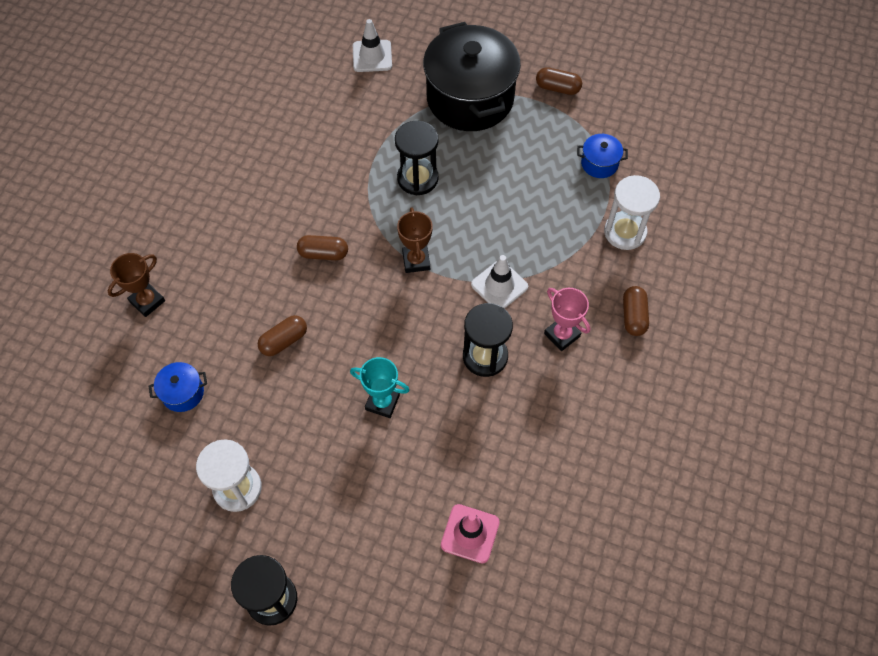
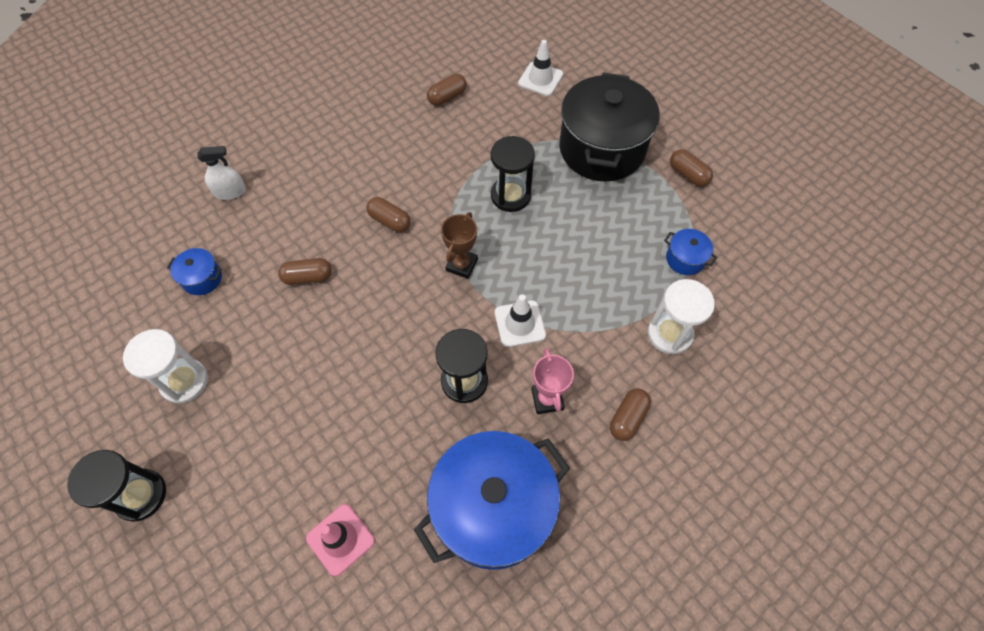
camera: 30 degrees right, 0 degrees up
(147, 301) = (230, 192): brown trophy -> white spray bottle
(295, 112) = (447, 97): none -> brown capsule
(382, 402) = (349, 373): turquoise trophy -> none
(575, 442) = (493, 509): none -> blue pot

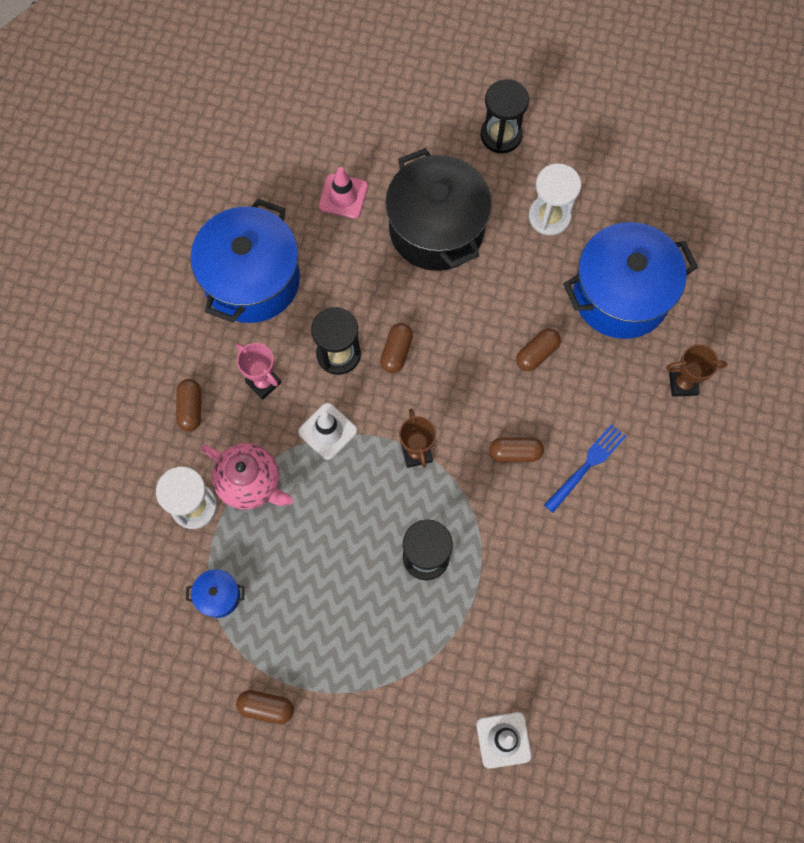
camera: 145 degrees right, 10 degrees up
(202, 278) = (621, 295): blue pot -> blue pot, size x2.42
(230, 192) = (683, 384): white spray bottle -> brown trophy
(349, 183) = (586, 466): none -> blue fork
(447, 97) = (582, 640): brown capsule -> brown capsule (396, 352)
(601, 149) = (374, 681): black pot -> black pot (436, 229)
(610, 323) = (251, 483): none -> pink teapot

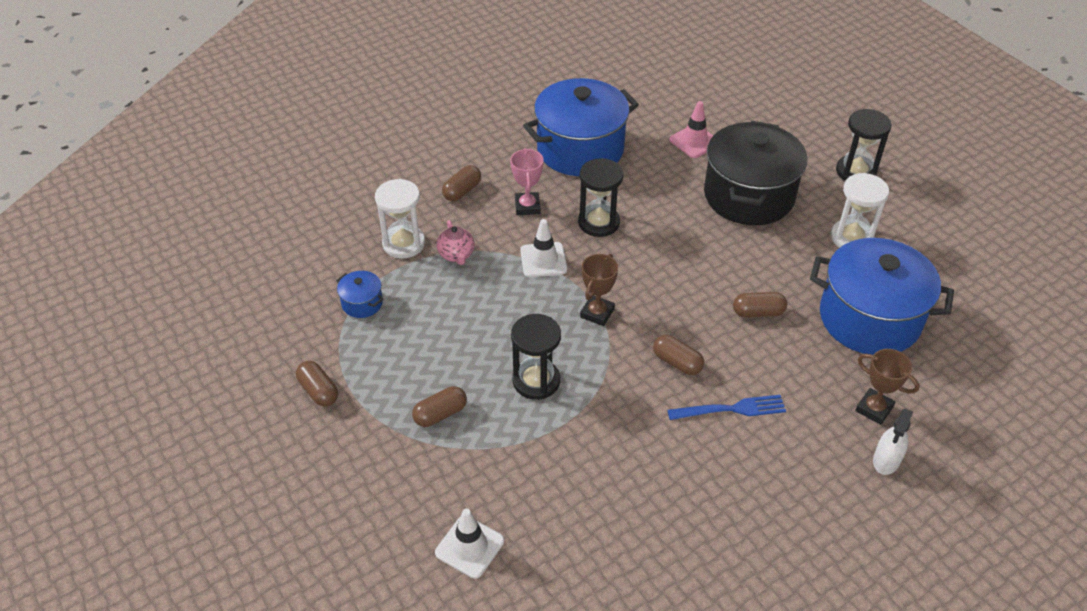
camera: 40 degrees right, 25 degrees down
(251, 483) = (456, 255): pink teapot -> pink teapot, size x0.61
(396, 352) = (644, 246): brown capsule -> brown capsule (440, 414)
(722, 425) = (886, 460): none -> white spray bottle

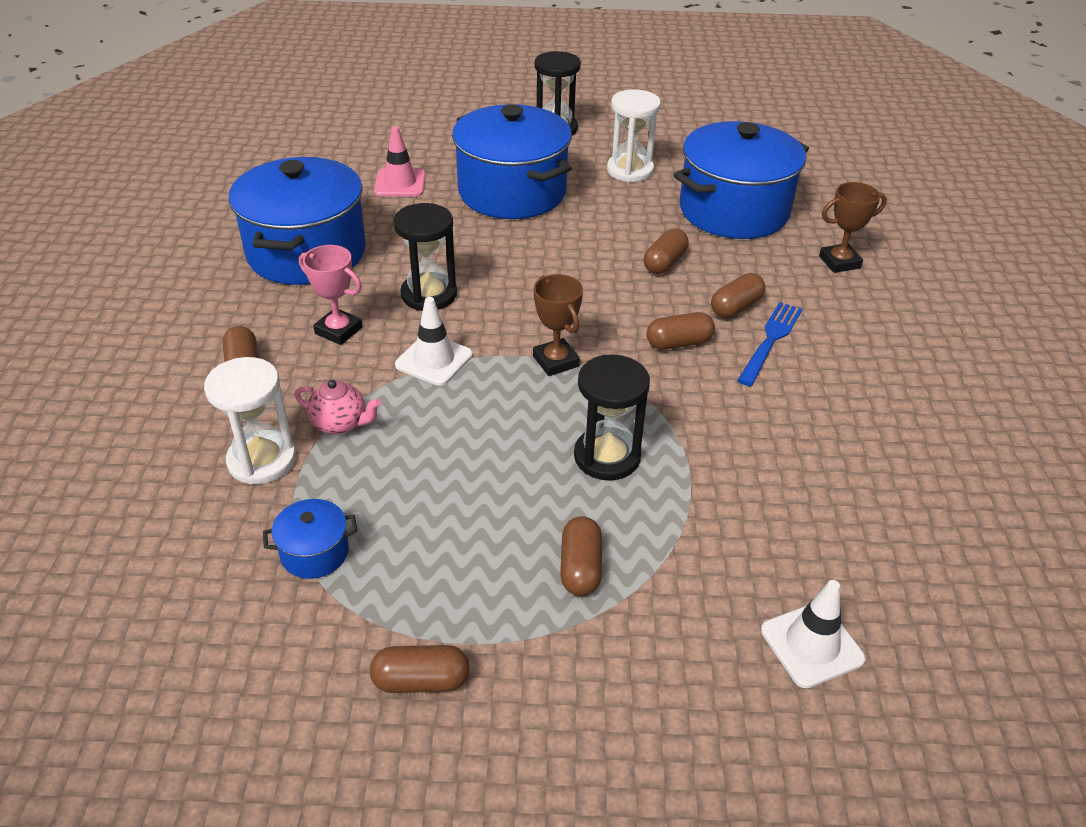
camera: 55 degrees left, 5 degrees down
(749, 196) = (512, 192): black pot -> blue pot
(749, 374) = (736, 307): none -> brown capsule
(886, 460) = (902, 286): white spray bottle -> none

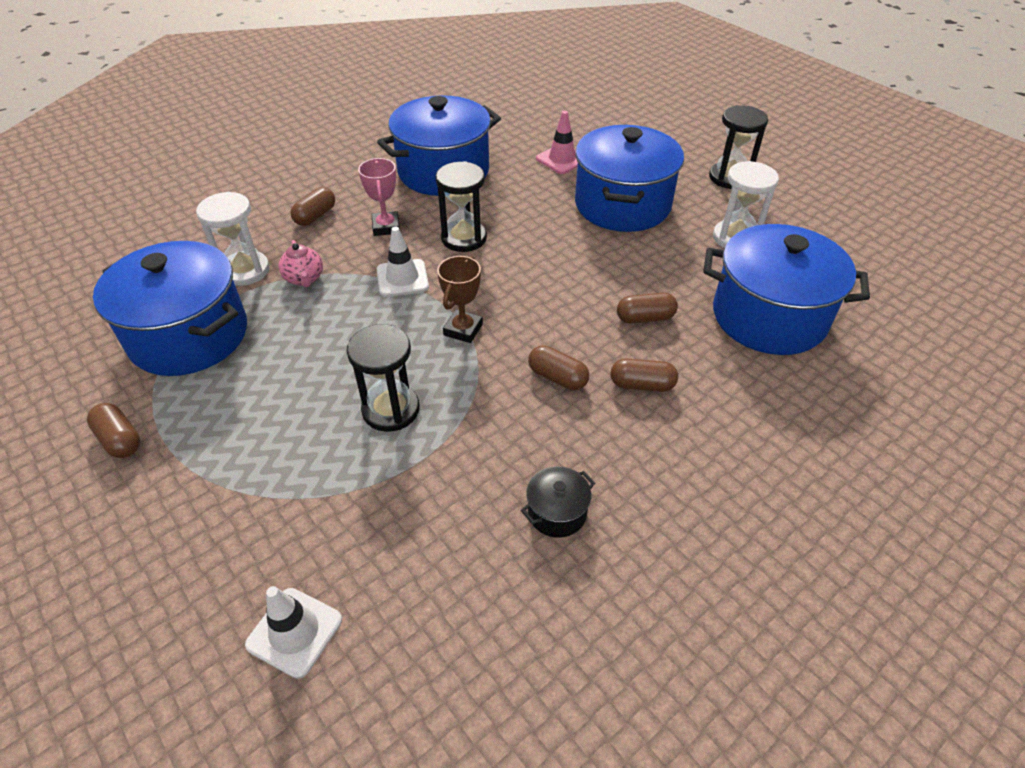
camera: 50 degrees right, 5 degrees up
(315, 553) = (189, 335): blue pot -> blue pot, size x2.42
(580, 568) = (270, 457): brown capsule -> none
(770, 341) = (625, 426): blue fork -> none
(822, 424) = (557, 512): none -> black pot
(839, 262) = (792, 415): brown trophy -> none

